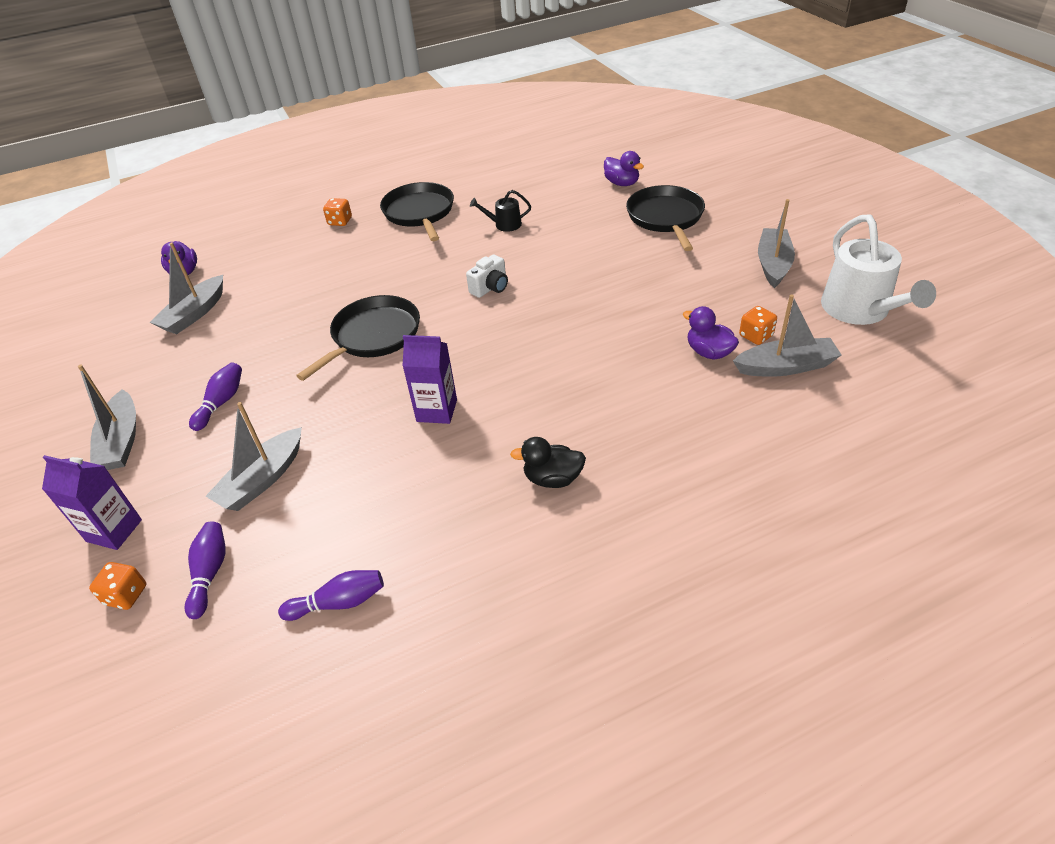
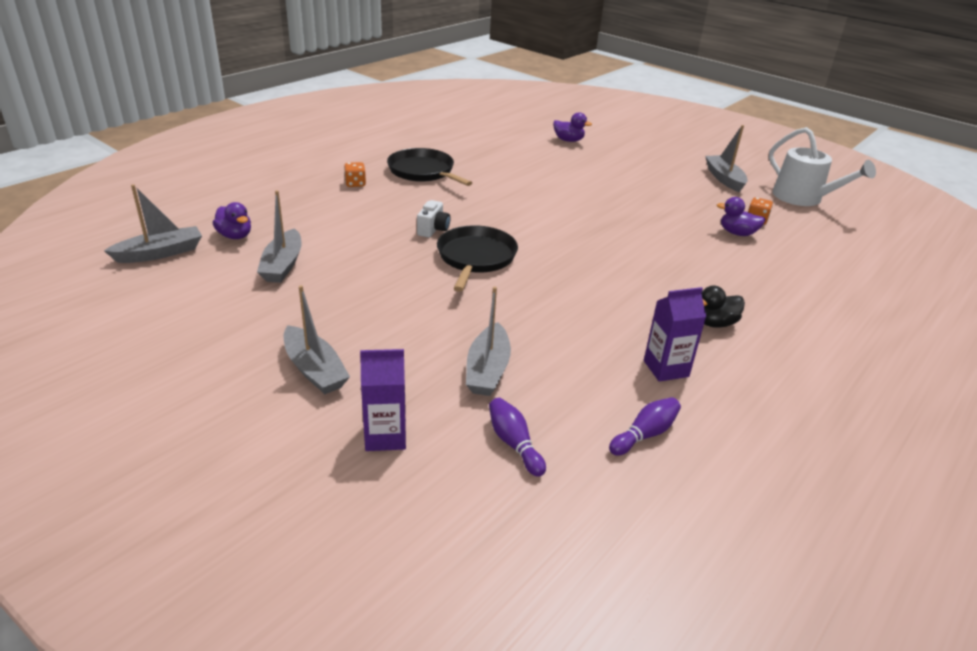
camera: 30 degrees left, 10 degrees down
(126, 595) = (452, 479): orange dice -> none
(221, 402) = (386, 324): purple bowling pin -> none
(437, 410) = (583, 298): purple carton -> purple carton (666, 368)
(490, 288) = (539, 214): white camera -> white camera (433, 229)
(504, 225) = (505, 173): black watering can -> none
(666, 218) = (623, 159): black pan -> none
(786, 366) = (792, 234): grey boat -> grey boat (160, 253)

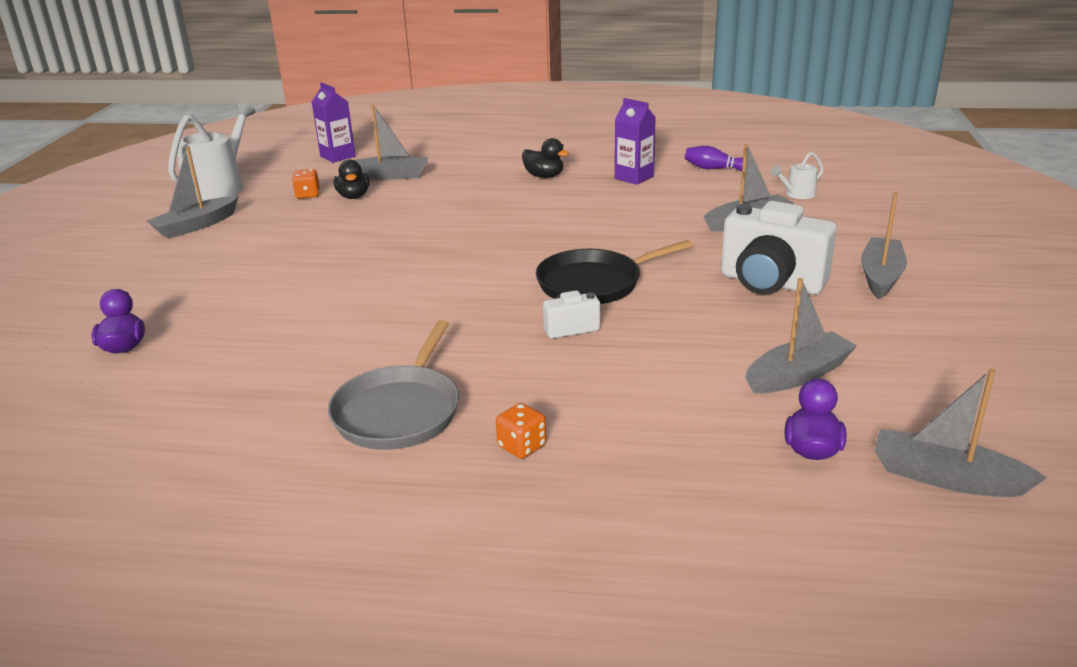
camera: 120 degrees left, 5 degrees down
(380, 317) = (770, 283): none -> white camera
(385, 436) = (875, 227): purple carton -> purple carton (337, 156)
(423, 172) = (399, 411): black pan -> grey pan
(514, 444) = (797, 194): purple bowling pin -> white watering can
(737, 233) = (353, 196): purple duck -> black duck
(778, 259) = (390, 176): none -> grey boat

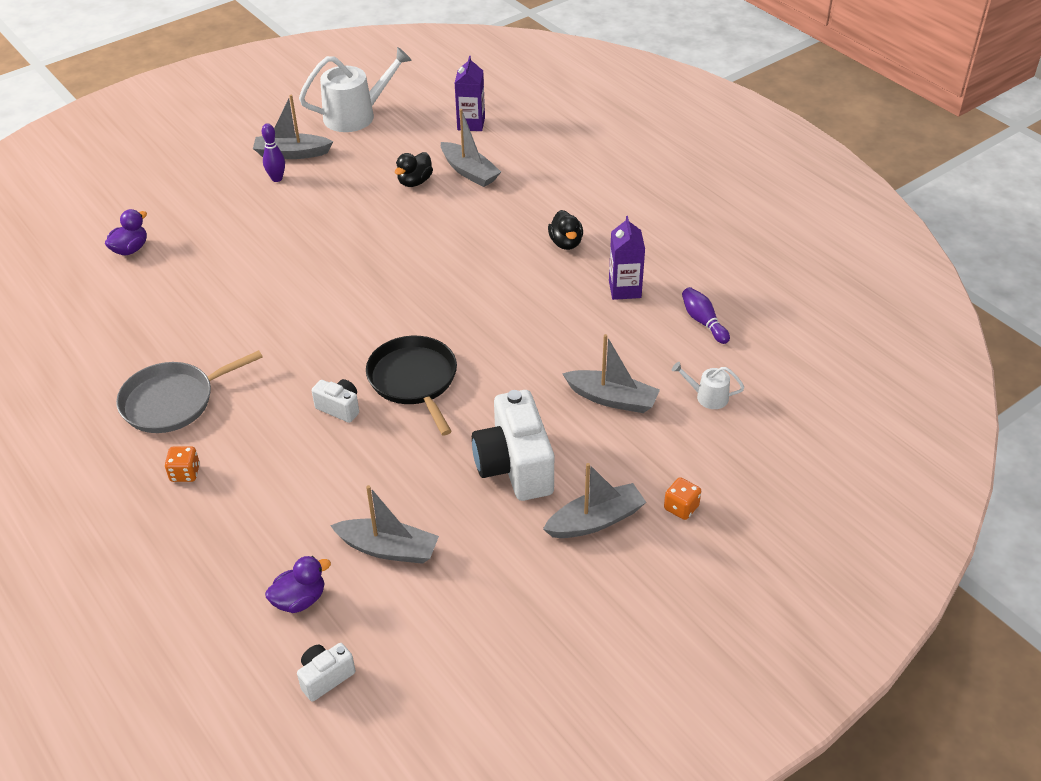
camera: 45 degrees right, 15 degrees up
(210, 243) = (277, 178): none -> purple bowling pin
(308, 195) = (392, 161): orange dice -> orange dice (681, 508)
(594, 283) = (414, 380): black pan -> black pan turned 45 degrees clockwise
(946, 478) = (325, 677): grey boat -> white camera

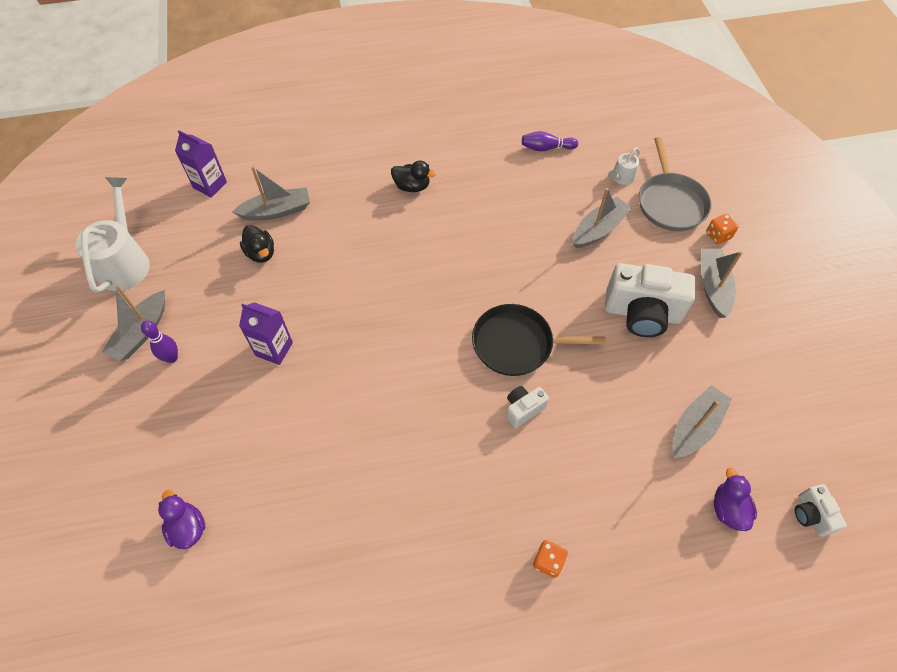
camera: 65 degrees left, 15 degrees up
(173, 401) = (447, 546): grey pan -> grey pan (670, 202)
(624, 289) = (487, 174): purple carton -> purple carton (274, 349)

